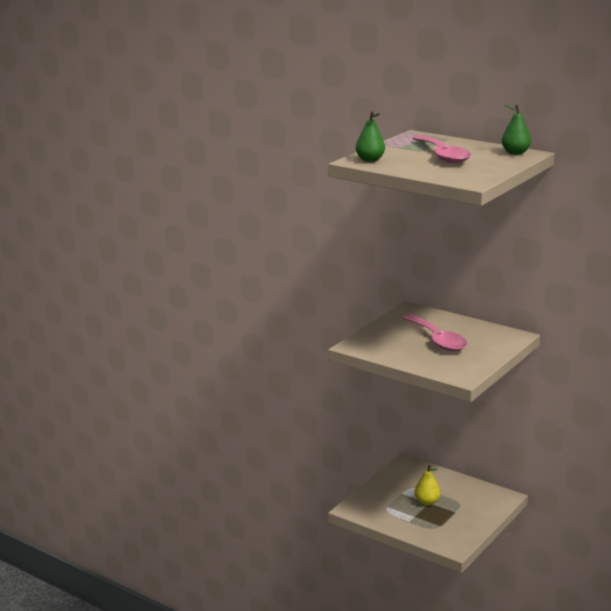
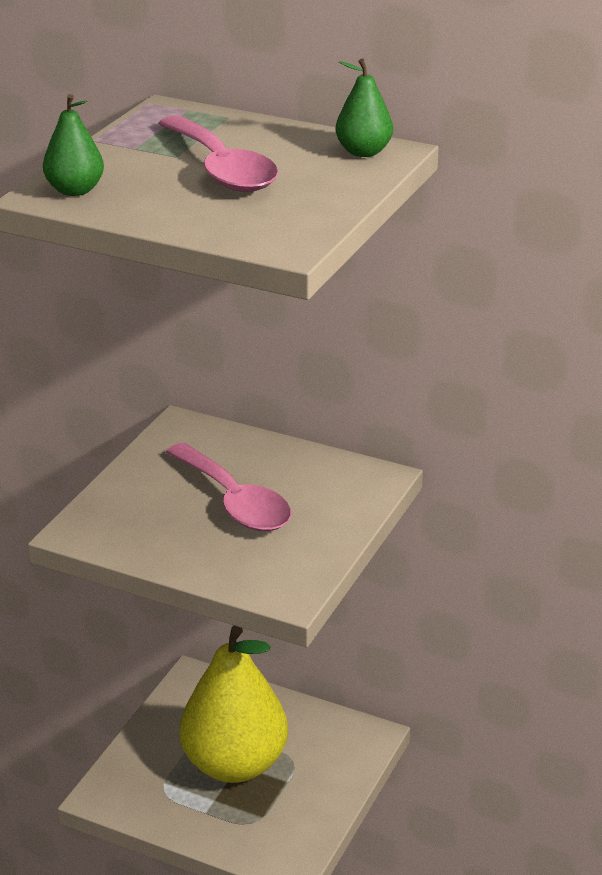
camera: 10 degrees left, 10 degrees up
(426, 502) = (234, 764): yellow pear -> yellow pear, size x2.31

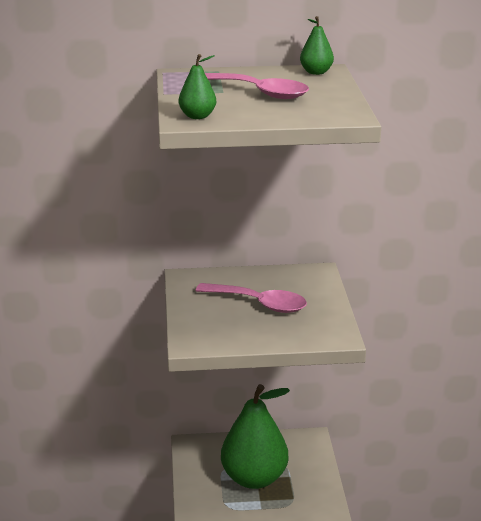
camera: 30 degrees left, 5 degrees down
(234, 764) = (254, 478): yellow pear -> green pear

